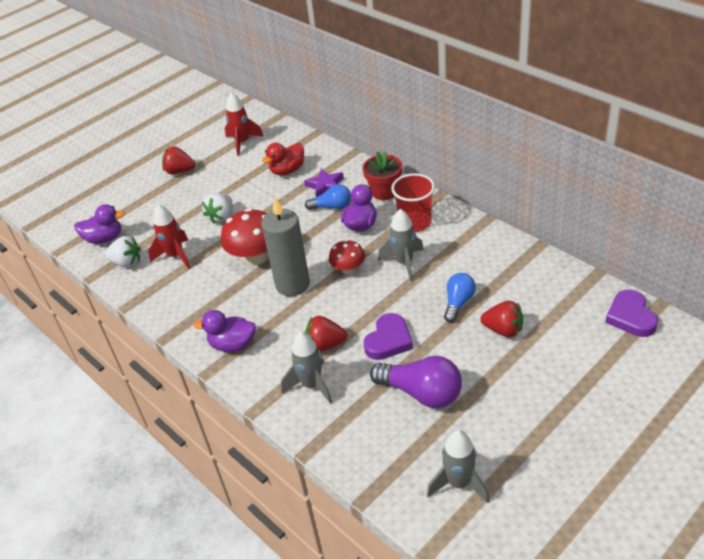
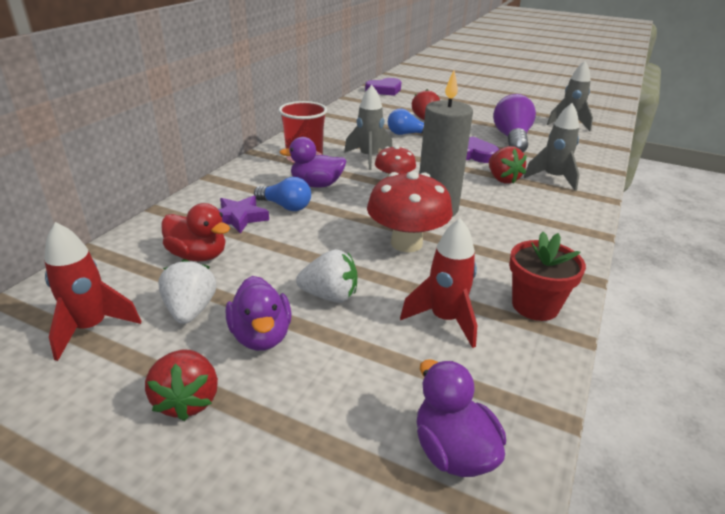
camera: 115 degrees left, 10 degrees down
(126, 262) = (495, 379): white strawberry -> white strawberry (190, 310)
(232, 345) = (553, 228): purple duck -> purple duck (261, 336)
(332, 207) = (285, 206): blue light bulb -> blue light bulb turned 135 degrees clockwise
(384, 192) = (250, 179): red flower pot -> red flower pot (535, 306)

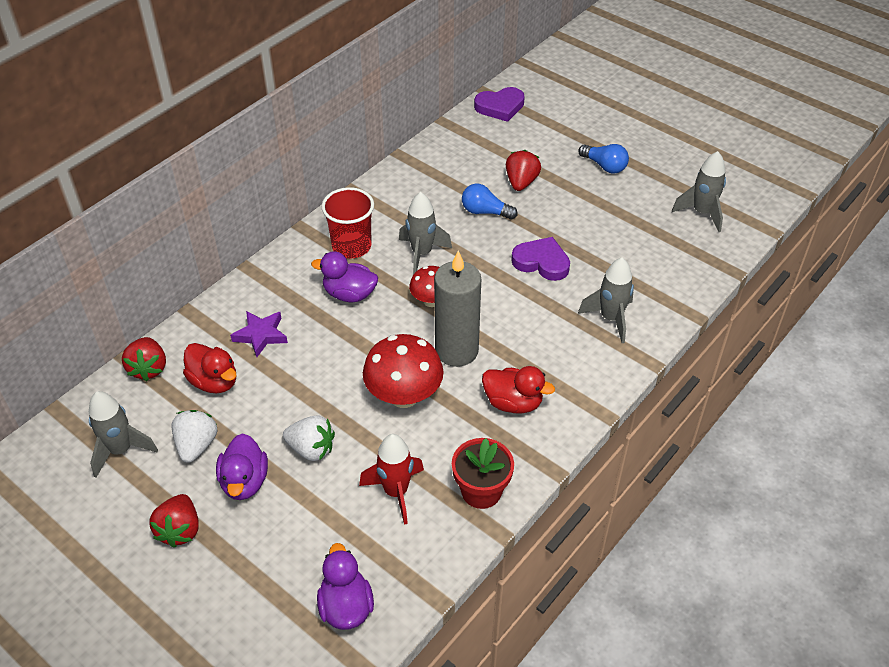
camera: 15 degrees right, 15 degrees up
(91, 328) = (121, 450): red rocket -> grey rocket
(285, 206) = (308, 324): blue light bulb -> blue light bulb (604, 166)
(502, 179) = (552, 312): red strawberry -> red strawberry (148, 368)
(512, 139) = (607, 237): purple light bulb -> none
(514, 236) = (513, 402): none -> red duck

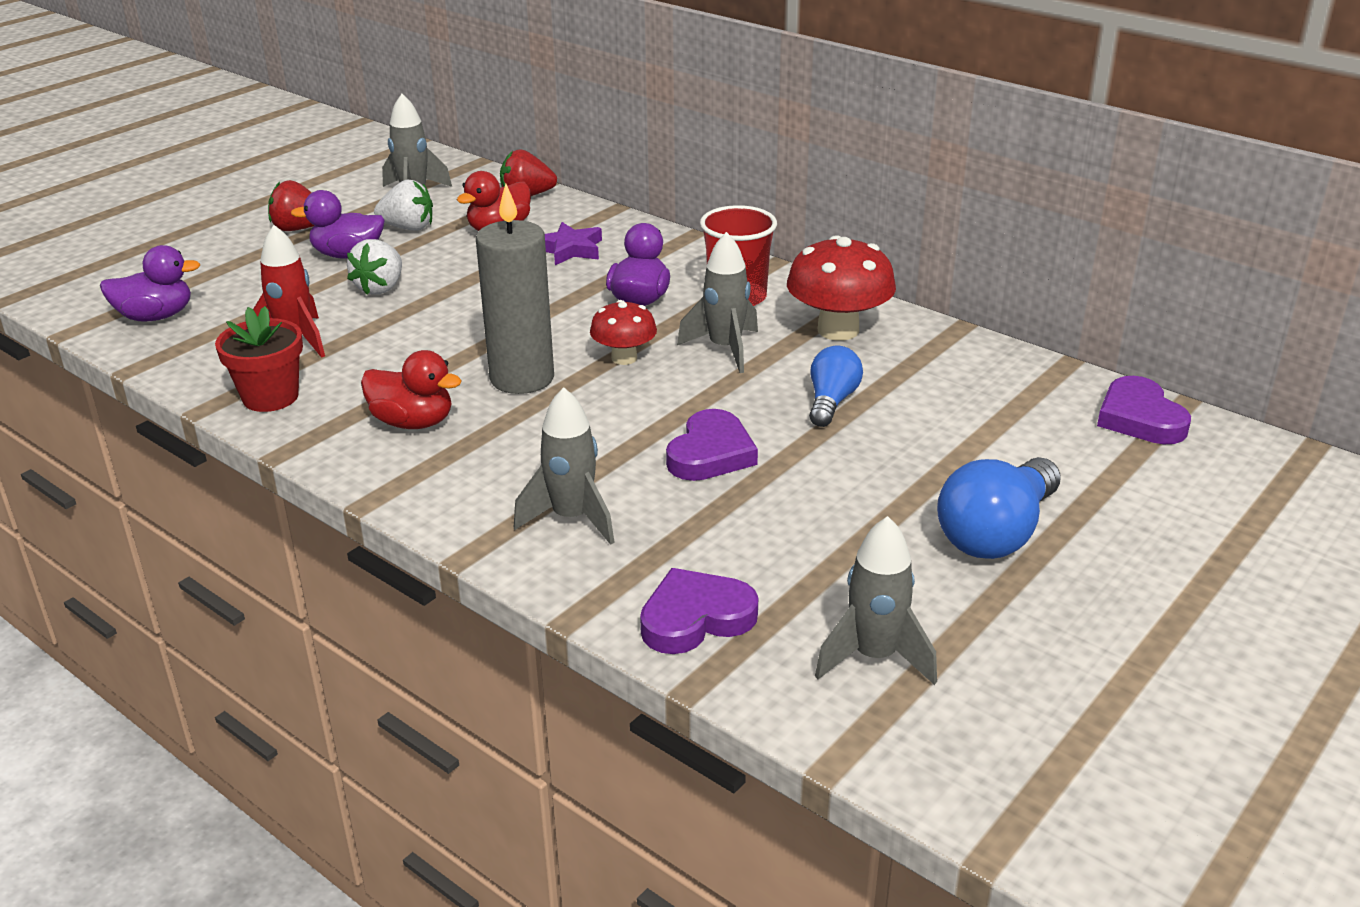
camera: 90 degrees right, 15 degrees down
(404, 395) = (448, 342): red mushroom -> red mushroom (838, 330)
(513, 402) = (413, 422): red duck -> red duck turned 90 degrees counterclockwise
(521, 182) = (919, 437): red strawberry -> none
(604, 166) = (997, 533): blue light bulb -> blue light bulb, size x1.60
(686, 270) = (695, 618): none -> purple heart

